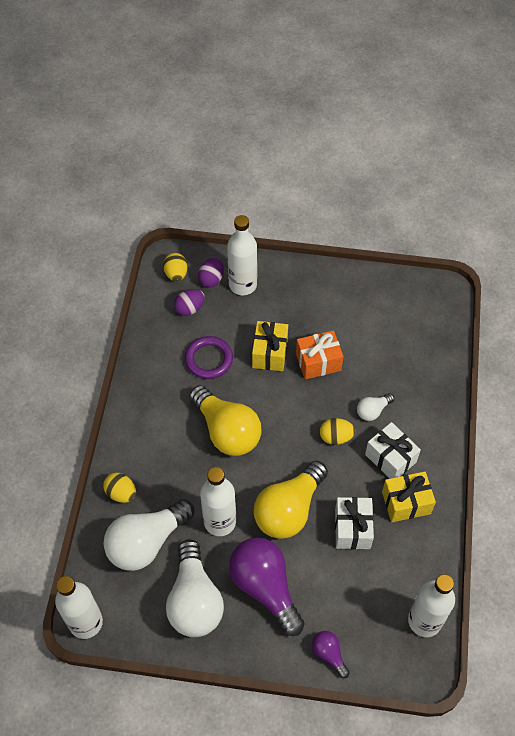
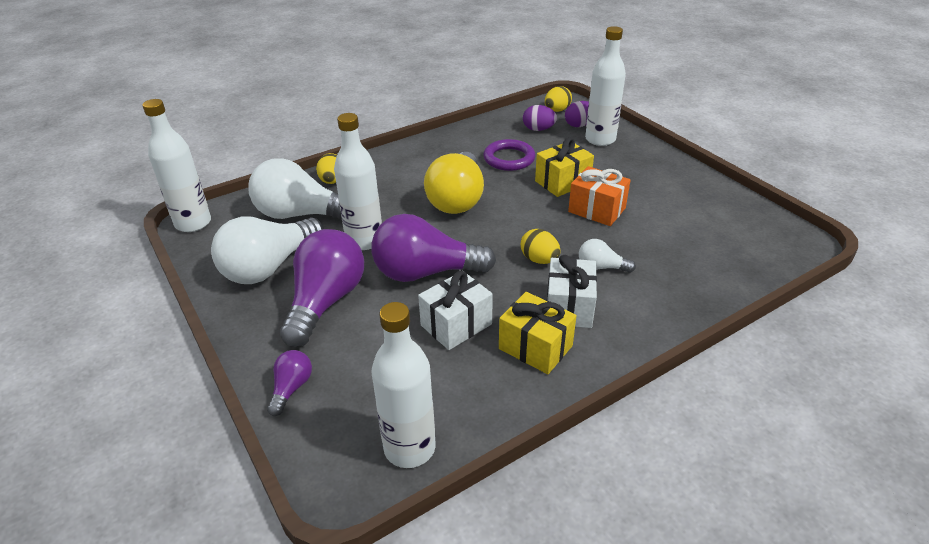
camera: 50 degrees right, 20 degrees down
(289, 509) = (425, 272): yellow light bulb -> purple light bulb

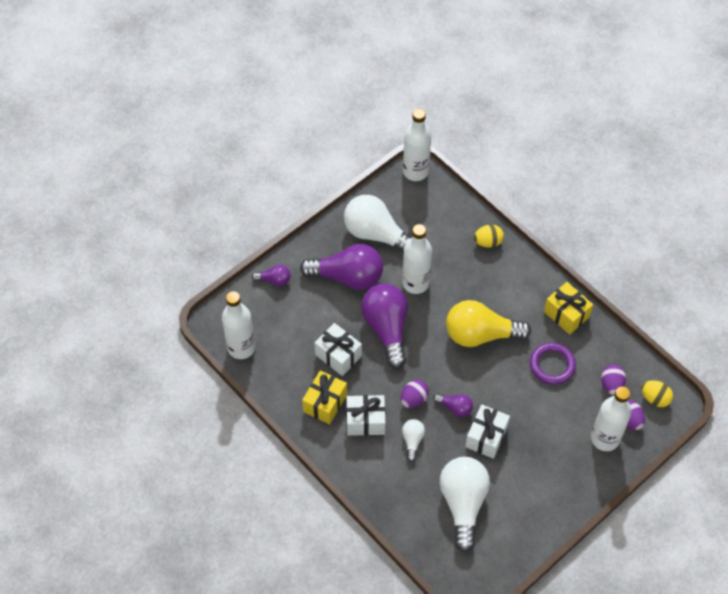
camera: 80 degrees right, 20 degrees up
(300, 214) = (439, 234): white light bulb -> white light bulb (463, 504)
(539, 260) = (414, 399): yellow egg -> purple egg
(555, 228) = (455, 408): none -> purple light bulb
(562, 182) = (522, 410): yellow gift -> yellow gift (566, 314)
(597, 210) = (486, 437): orange gift -> white gift

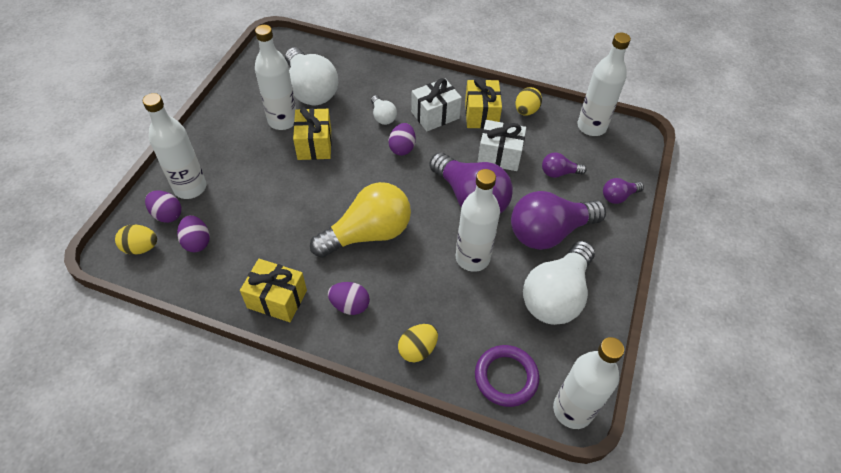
camera: 150 degrees right, 5 degrees down
(283, 389) = (526, 111): none -> yellow egg
(376, 234) = (556, 295): white light bulb -> white light bulb turned 120 degrees clockwise
(455, 408) = (358, 156): purple light bulb -> purple light bulb (559, 173)
(486, 437) = (314, 144): white gift -> yellow gift
(503, 477) = (283, 121): none -> white bottle
(518, 288) = (350, 305): none -> purple egg
(552, 365) = (273, 235): purple ring -> purple ring (506, 377)

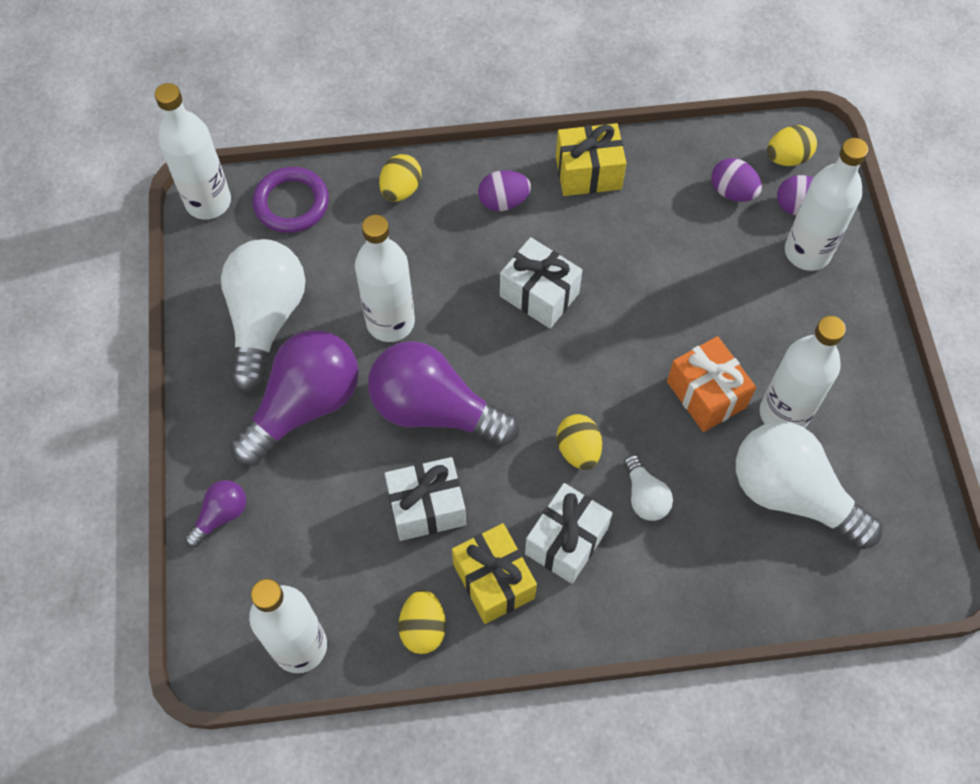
camera: 155 degrees right, 10 degrees up
(314, 144) = (706, 394): yellow gift -> orange gift
(368, 234) = (539, 294): yellow light bulb -> white gift
(383, 116) = (644, 496): white light bulb -> white light bulb turned 150 degrees counterclockwise
(402, 148) = (578, 450): purple egg -> yellow egg
(559, 173) = (324, 518): purple light bulb -> none

